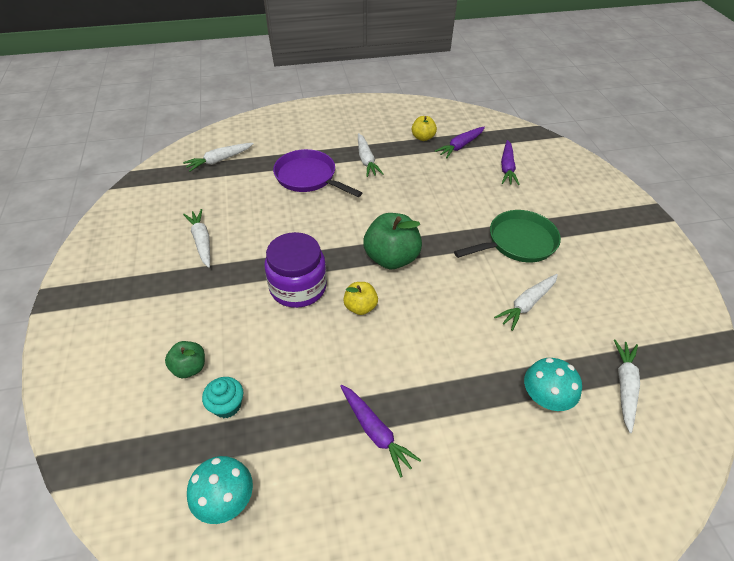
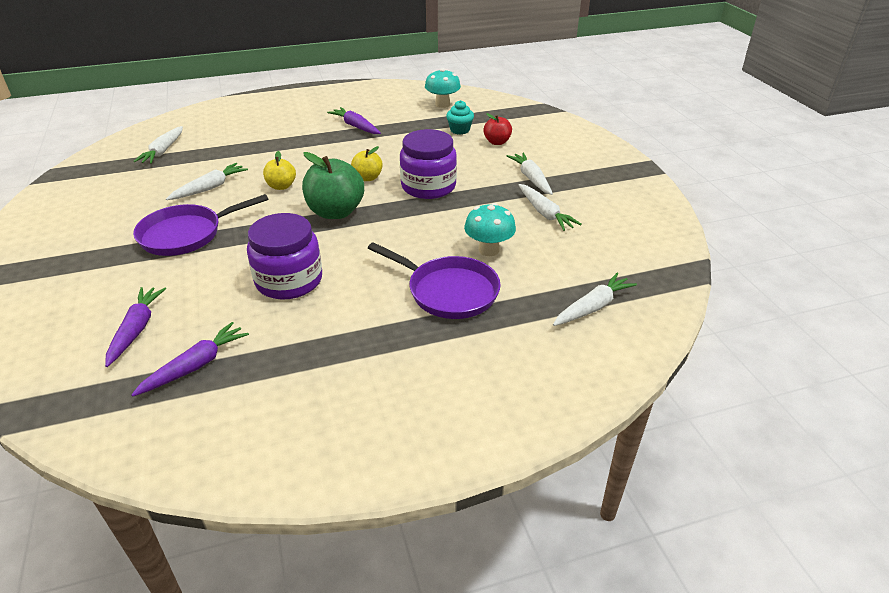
camera: 175 degrees right, 10 degrees down
(189, 368) = (497, 142): green apple -> red apple
(366, 160) = (364, 325): white carrot -> white carrot (531, 178)
(419, 193) = (289, 280): none -> purple jar
(423, 137) = (259, 379): yellow apple -> yellow apple (281, 186)
(517, 242) = (186, 234): green pan -> purple pan
(544, 399) = (230, 143): turquoise mushroom -> turquoise mushroom (488, 250)

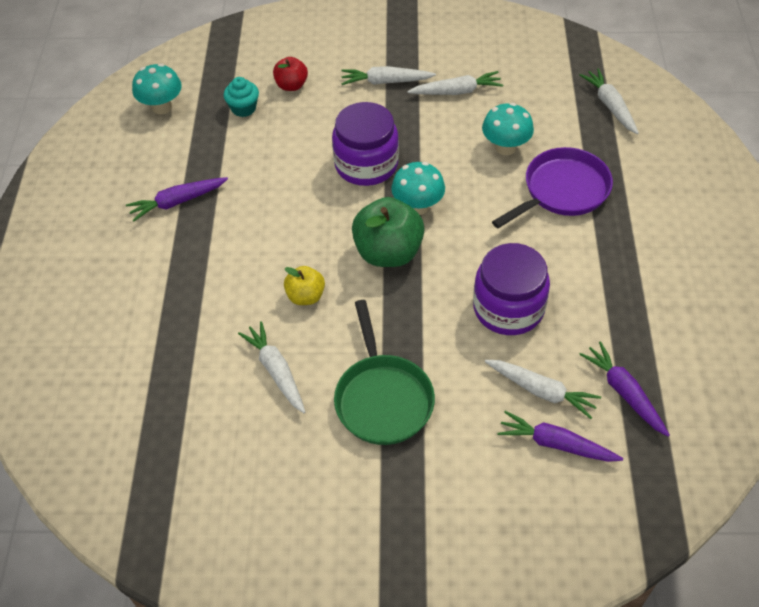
camera: 70 degrees left, 15 degrees up
(163, 151) = (136, 425): white carrot -> white carrot (541, 391)
(186, 234) = (382, 398): purple pan -> green pan
(368, 178) = (322, 212): yellow apple -> none
(392, 217) = (418, 206): none -> turquoise mushroom

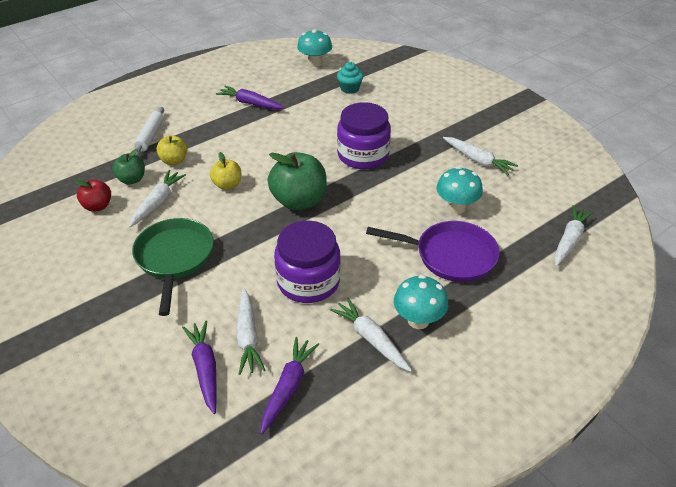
camera: 50 degrees right, 10 degrees down
(142, 322) = (150, 136): none -> white rolling pin
(210, 376) = (132, 179): none -> green apple
(214, 322) = (174, 160): none -> yellow apple
(291, 85) = (391, 95): red apple -> red apple (98, 206)
(382, 398) = (174, 258): green pan -> green pan turned 135 degrees clockwise
(385, 82) = (444, 127): white carrot -> white carrot (371, 339)
(418, 206) = (353, 194): turquoise mushroom -> turquoise mushroom (418, 320)

